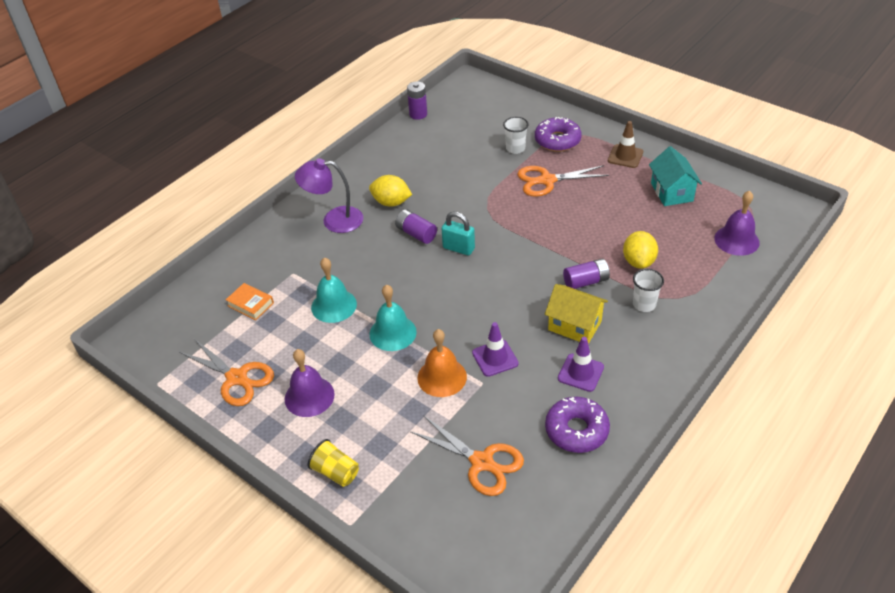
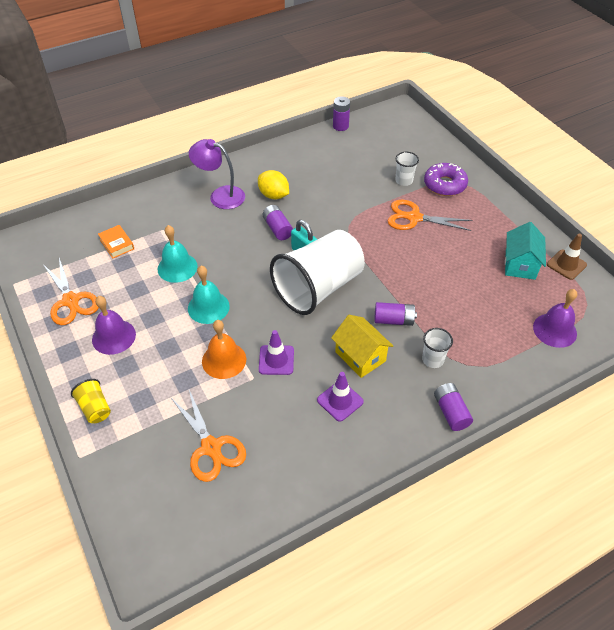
camera: 20 degrees right, 5 degrees up
(494, 276) = (318, 288): none -> white cup
(576, 430) = (305, 451): purple donut -> none
(625, 156) = (497, 218): brown traffic cone -> brown traffic cone (566, 265)
(638, 262) = (451, 318): yellow lemon -> none
(688, 345) = (451, 412): none -> purple battery

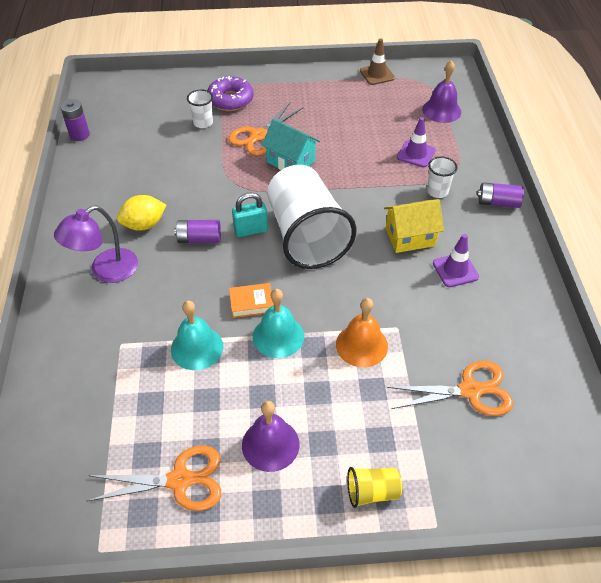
camera: 65 degrees left, 0 degrees up
(117, 244) = (111, 401): orange book -> orange book (251, 303)
(276, 360) = (383, 301): purple traffic cone -> purple traffic cone (416, 154)
(393, 320) = (379, 198): purple battery -> none
(520, 264) = (360, 98): turquoise house -> turquoise house (291, 161)

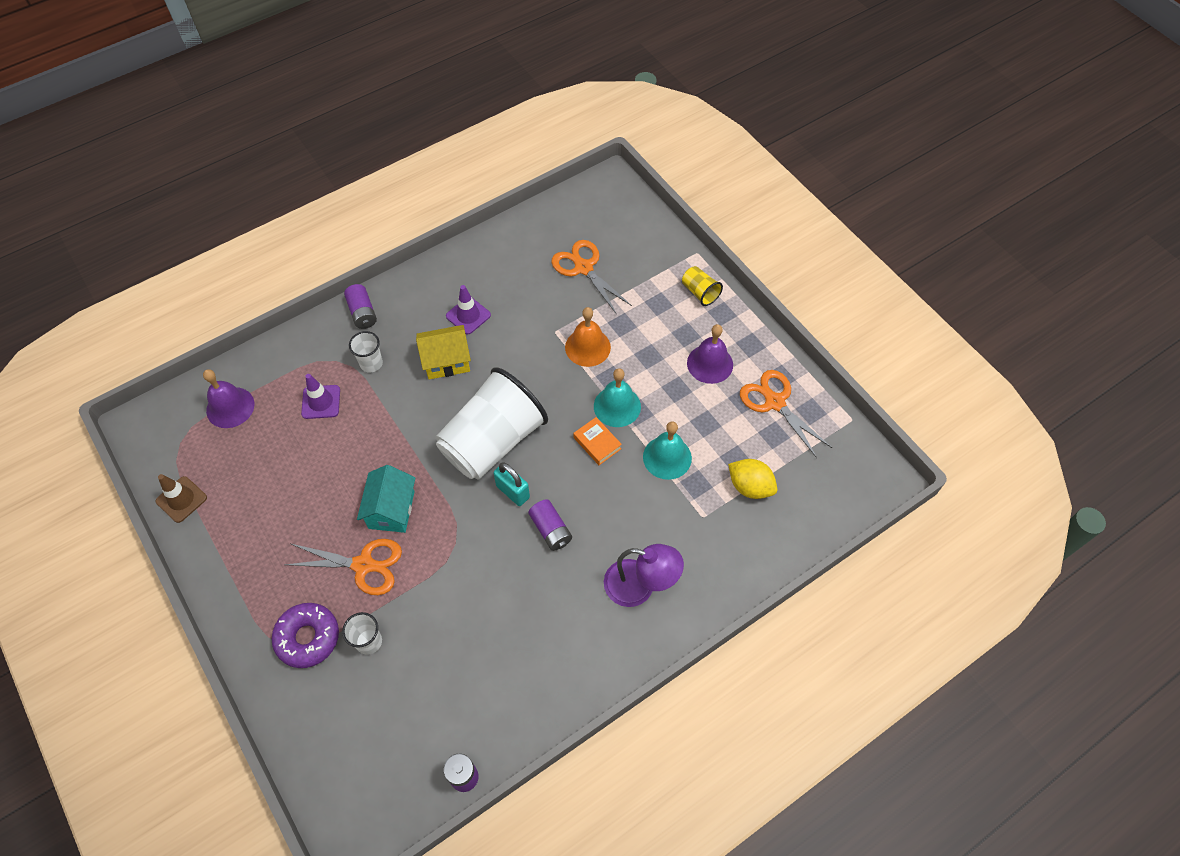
camera: 120 degrees left, 10 degrees up
(144, 225) = (563, 593): yellow lemon -> yellow lemon (750, 486)
(410, 237) = (446, 361): yellow house -> yellow house turned 60 degrees counterclockwise

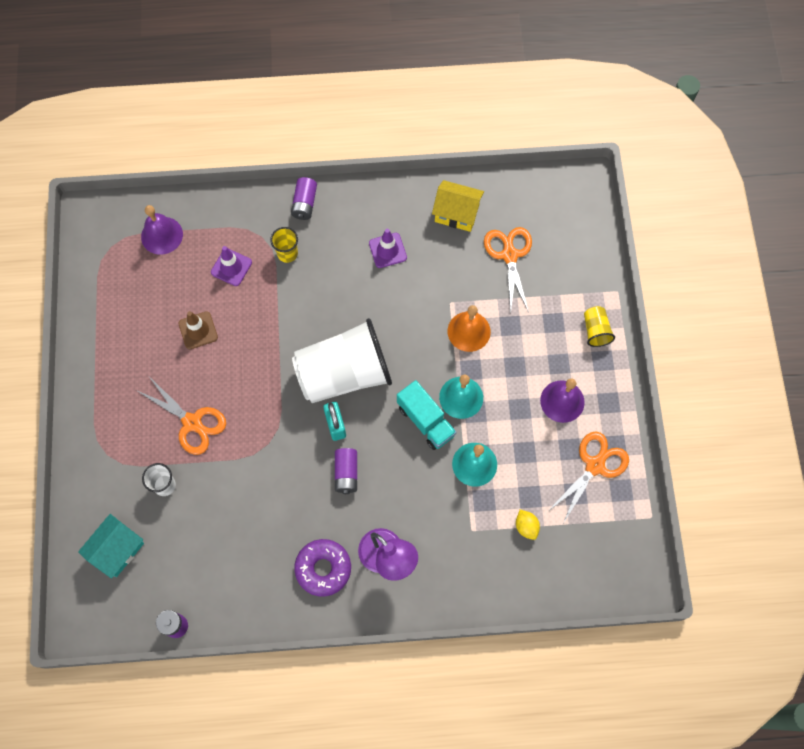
camera: 30 degrees right, 10 degrees up
(181, 499) = (89, 295): brown traffic cone -> brown traffic cone (198, 330)
(308, 638) = (124, 457): purple donut -> purple donut (323, 568)
(371, 363) = (287, 253): white cup -> yellow cup
(391, 510) = (236, 389): turquoise house -> turquoise house (117, 550)
(446, 361) = (347, 283): yellow house -> yellow house (456, 213)
(597, 443) = (425, 421): orange book -> turquoise truck
(750, 486) = (526, 526): yellow lemon -> yellow lemon, size x0.65
(774, 402) = (595, 465): orange scissors -> orange scissors turned 45 degrees clockwise

